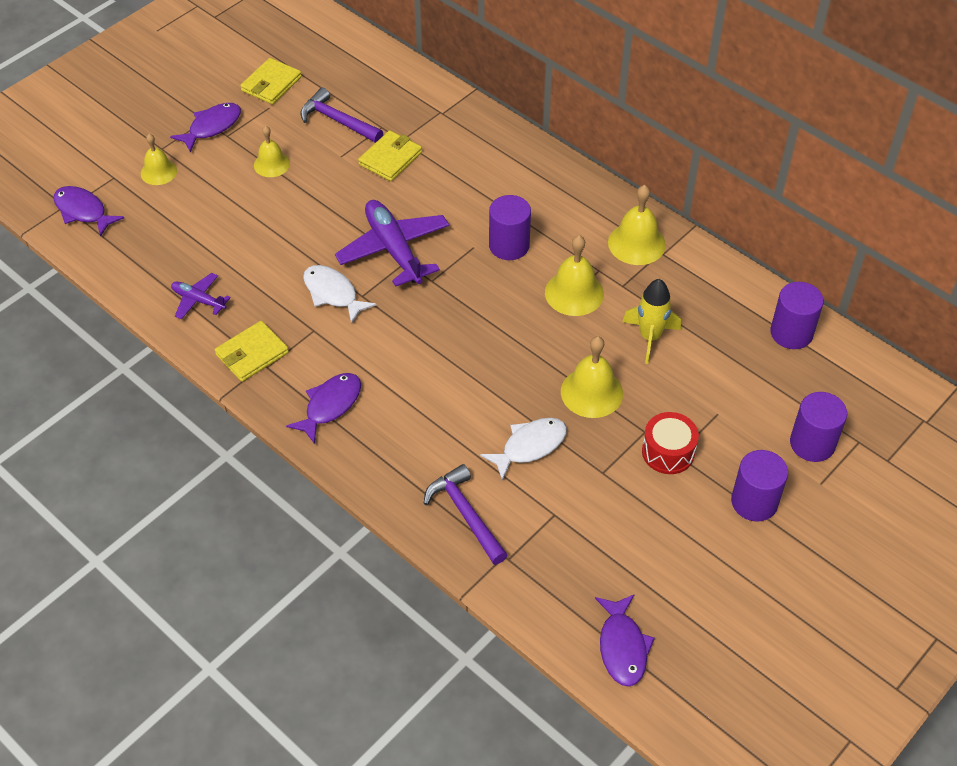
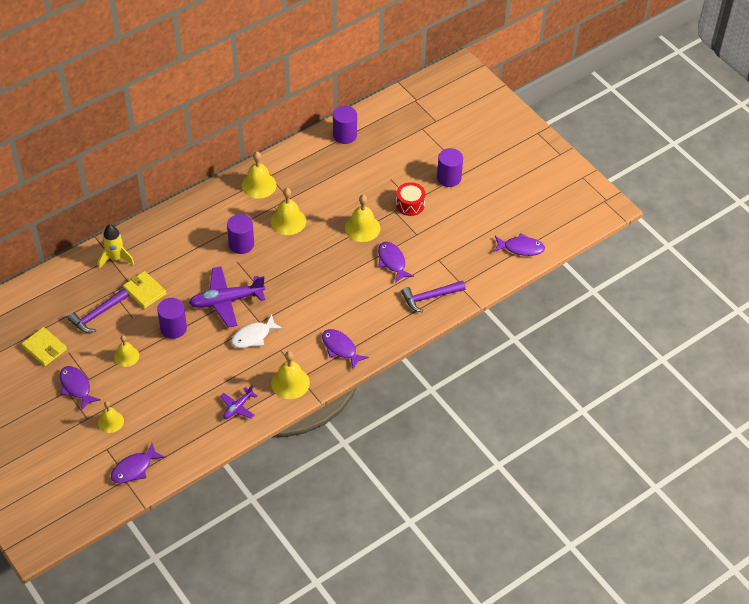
camera: 80 degrees left, 0 degrees up
(252, 354) = (290, 383): yellow wallet -> yellow bell
(530, 446) = (392, 262): white fish -> purple fish
(649, 337) = (331, 195): yellow rocket -> yellow rocket (116, 258)
(812, 443) = (419, 146): purple cylinder -> purple cylinder (173, 328)

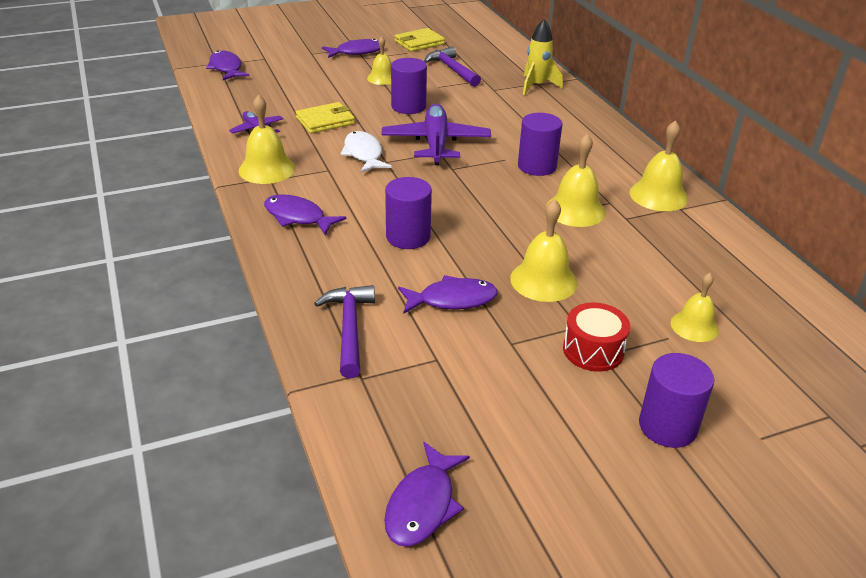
camera: 105 degrees right, 15 degrees down
(110, 421) = (298, 63): yellow bell -> yellow bell (694, 326)
(144, 291) = (476, 96): yellow wallet -> yellow wallet (325, 121)
(340, 348) = (298, 217): purple fish -> purple fish turned 120 degrees counterclockwise
(344, 135) = (789, 300): purple cylinder -> purple cylinder (408, 237)

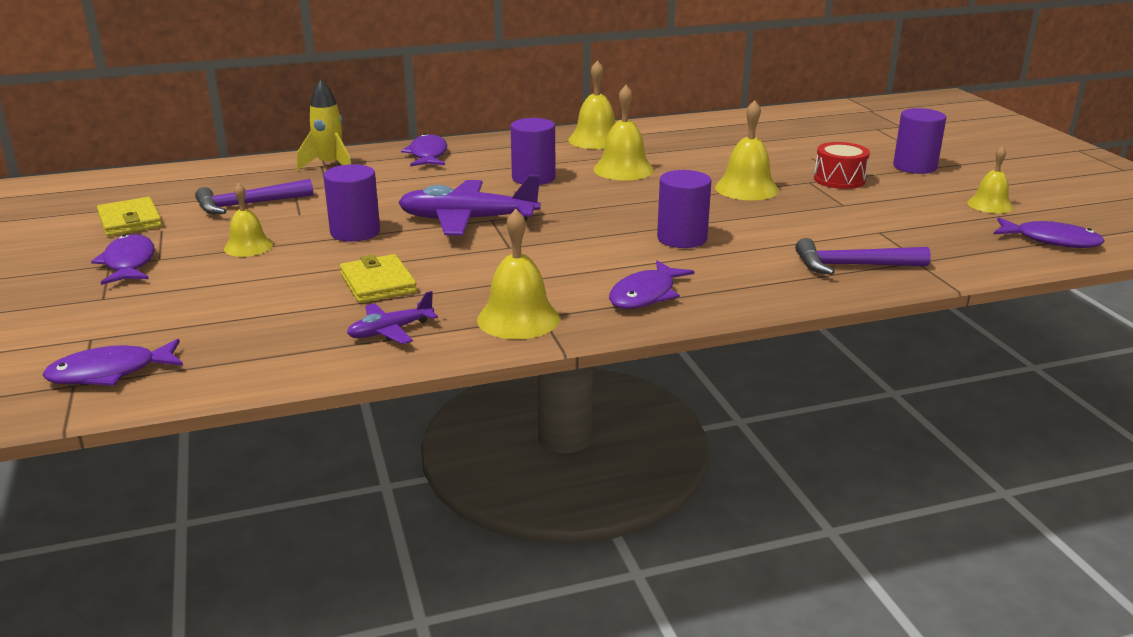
camera: 85 degrees left, 10 degrees down
(363, 154) = (486, 259): white fish -> none
(452, 300) = (789, 223): purple fish -> purple fish (428, 155)
(694, 326) = (794, 148): yellow bell -> yellow bell (990, 205)

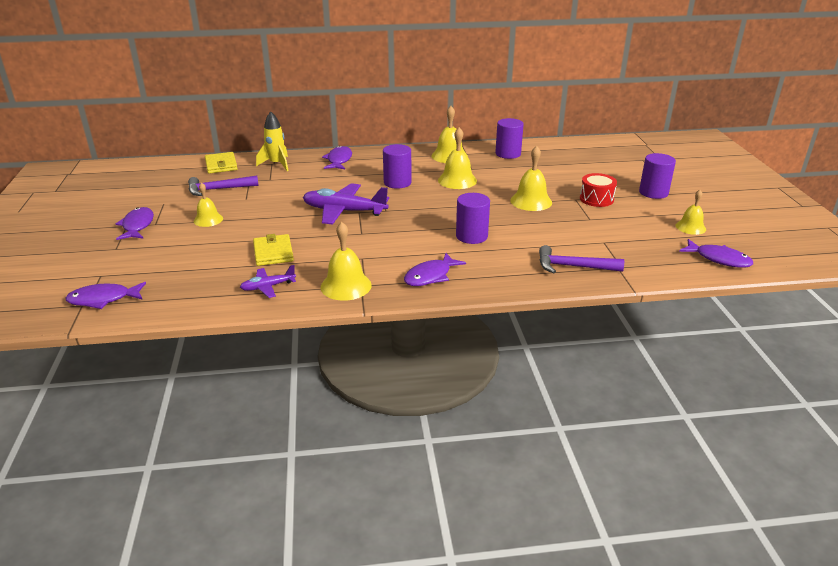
camera: 10 degrees right, 5 degrees up
(130, 221) = (148, 196): yellow wallet -> yellow wallet (221, 165)
(355, 232) = (273, 214): purple cylinder -> purple cylinder (508, 154)

